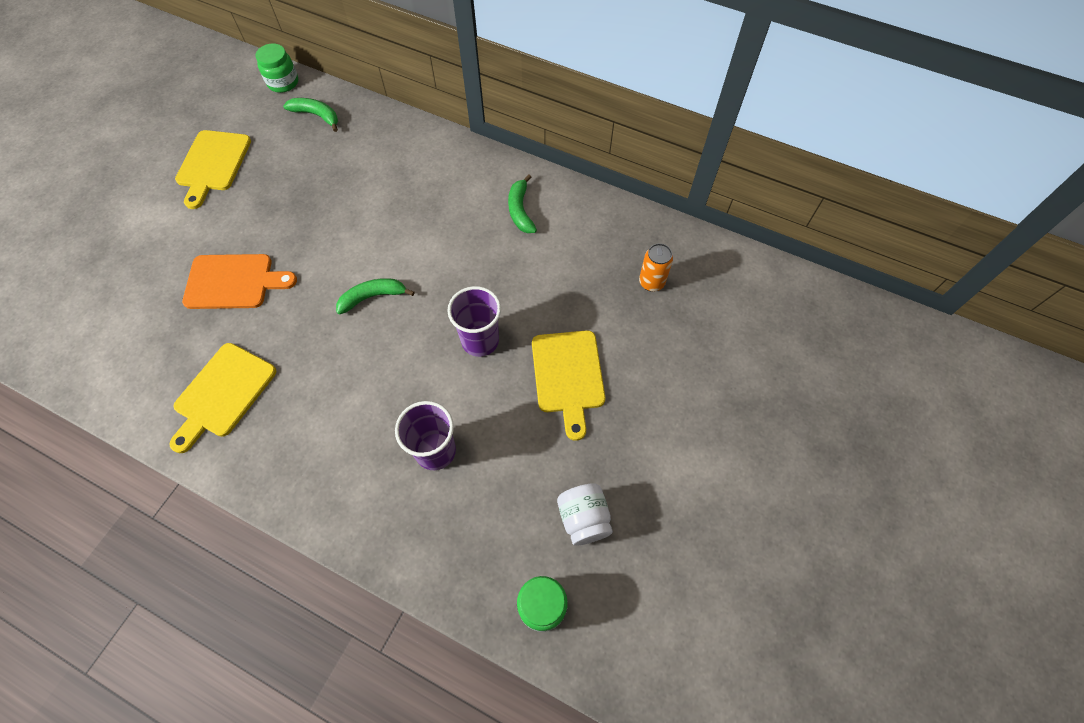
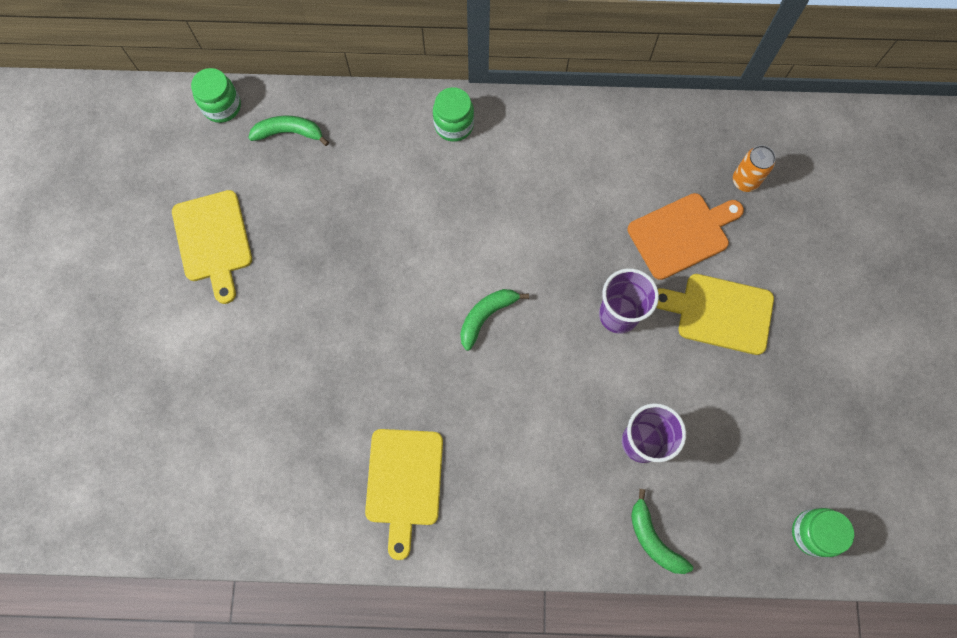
camera: 25 degrees left, 10 degrees up
(233, 282) = (333, 364): orange cutting board -> orange cutting board (682, 234)
(439, 154) = (454, 125): none -> green jar
(520, 210) = (575, 156): green banana -> green banana (653, 539)
(568, 376) = (720, 313): yellow cutting board -> yellow cutting board turned 135 degrees clockwise
(583, 518) = (806, 441): white jar -> none

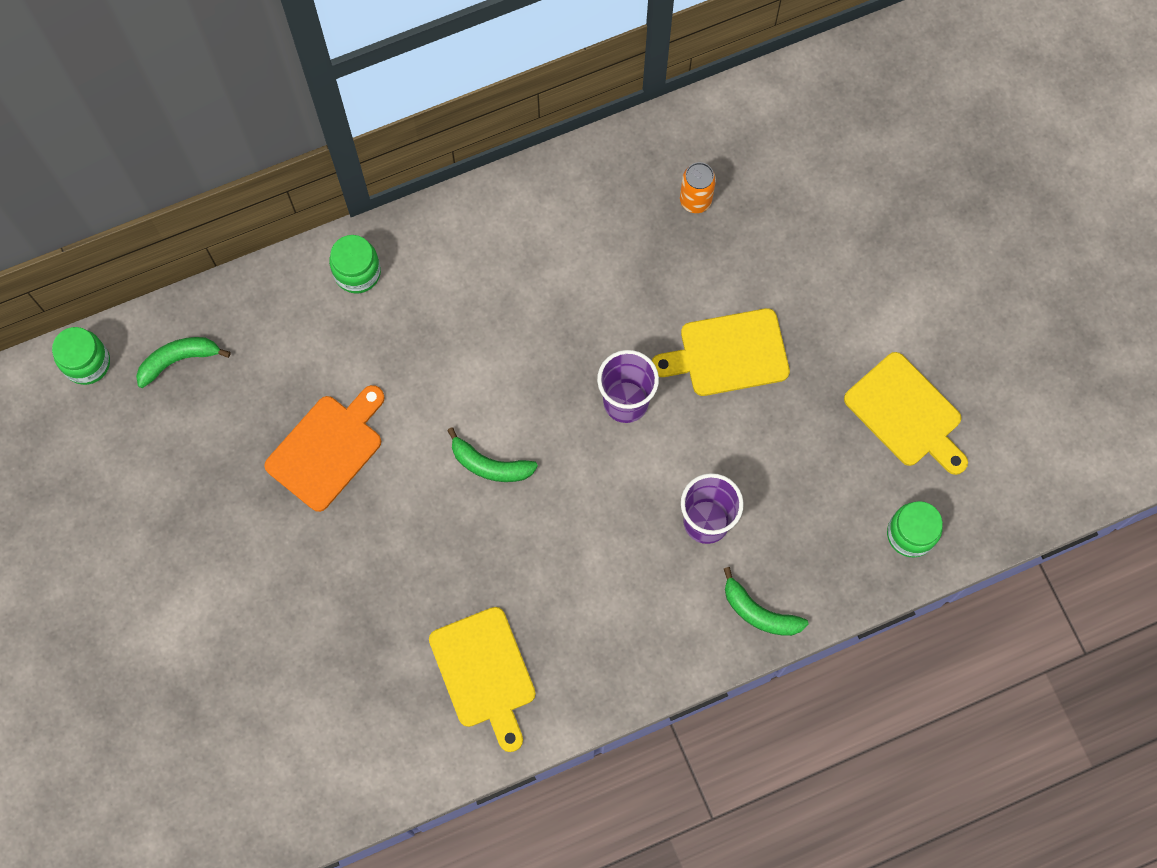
camera: 25 degrees left, 0 degrees up
(213, 240) = (155, 515): yellow cutting board -> yellow cutting board (906, 413)
(486, 316) = (489, 465): green banana -> green banana turned 90 degrees counterclockwise
(682, 234) = (654, 287): orange cutting board -> orange cutting board (327, 449)

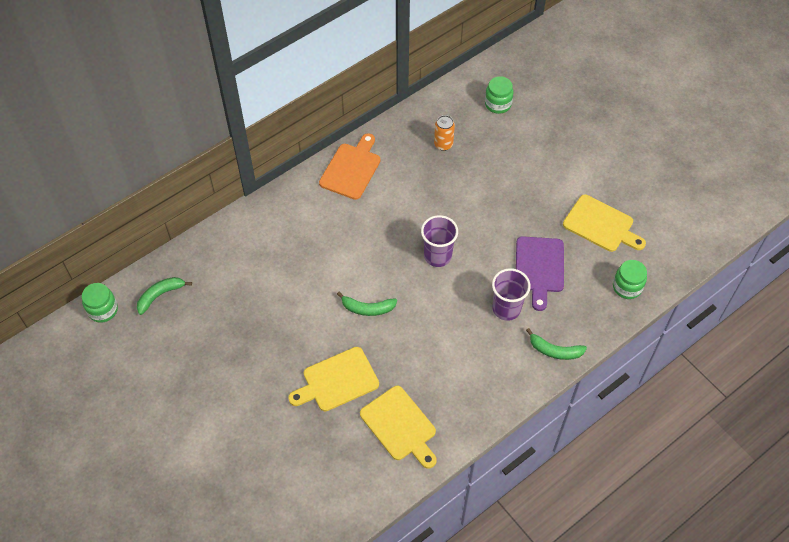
camera: 15 degrees left, 15 degrees down
(327, 449) = (266, 323): orange cutting board -> orange cutting board (351, 169)
(357, 272) = (257, 224): green jar -> green jar (498, 104)
(728, 353) = (488, 217): yellow cutting board -> yellow cutting board (337, 380)
(781, 464) = (539, 268): none -> purple cutting board

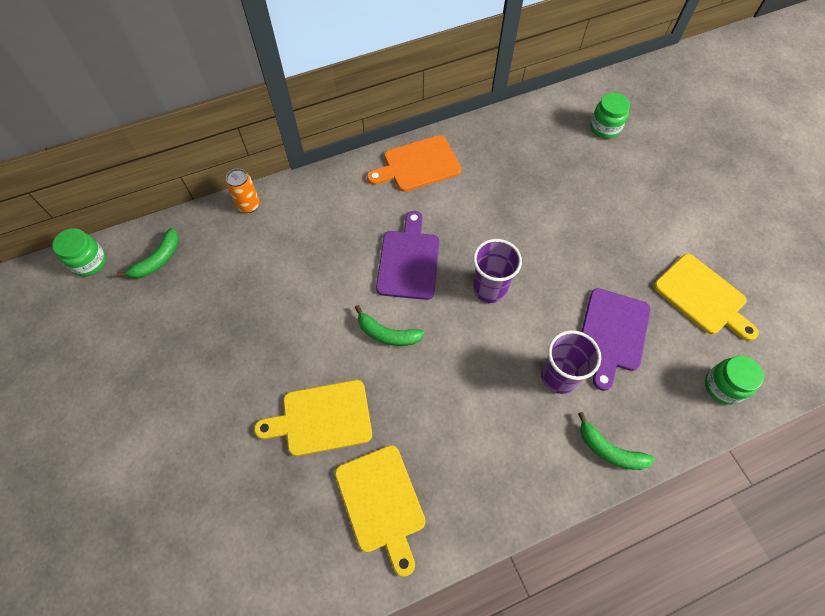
camera: 15 degrees right, 5 degrees up
(160, 295) = (157, 260): green banana -> green banana turned 150 degrees clockwise
(351, 169) = (418, 165): orange cutting board -> orange cutting board turned 150 degrees counterclockwise
(367, 249) = (409, 261): none -> purple cutting board
(443, 144) = (530, 159): orange can -> orange can (248, 205)

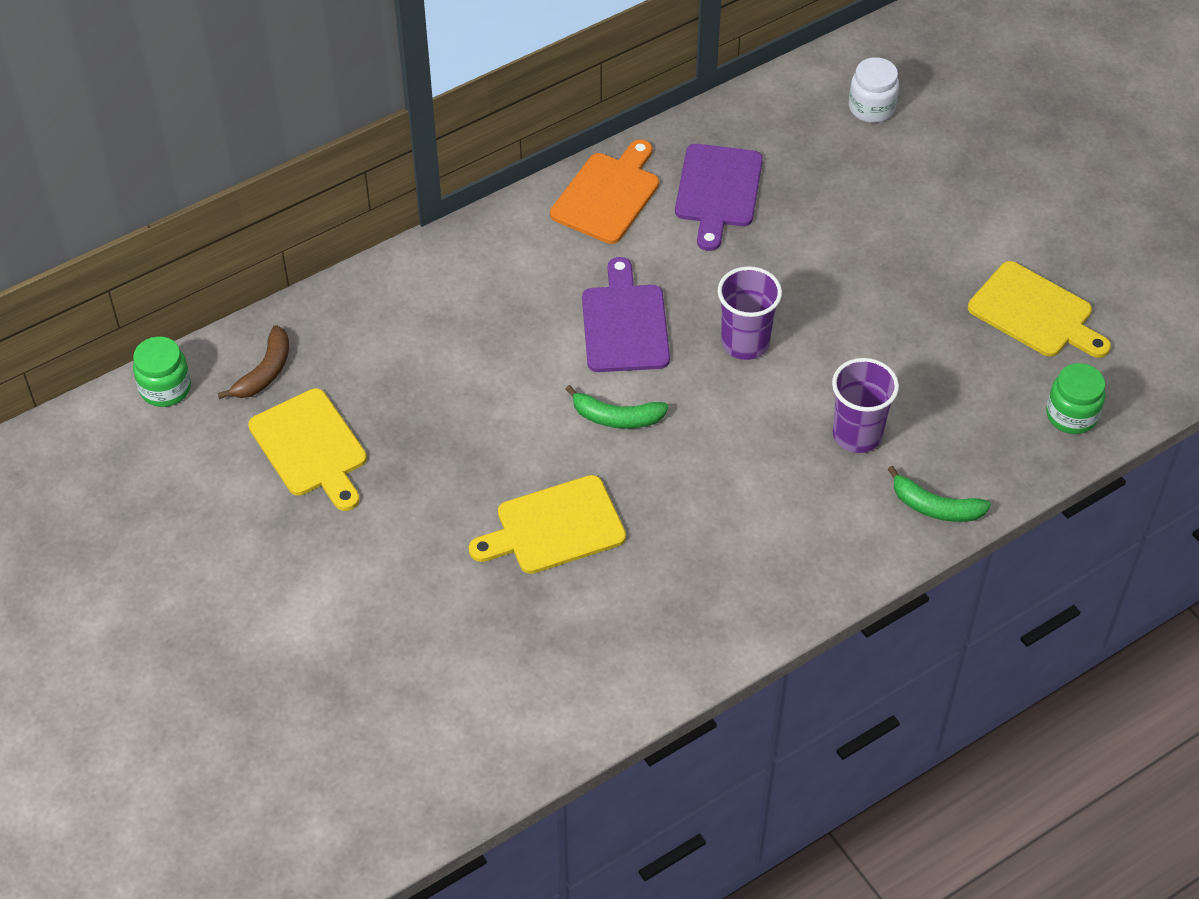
camera: 10 degrees left, 10 degrees down
(157, 260) = (264, 372): green banana -> brown banana
(248, 205) = (373, 283): orange can -> none
(381, 502) = (656, 606): yellow cutting board -> yellow cutting board (310, 447)
(418, 165) = (608, 195): orange cutting board -> orange cutting board turned 150 degrees clockwise
(605, 128) = (871, 108): green jar -> white jar
(612, 333) = (920, 374): purple cutting board -> purple cutting board (718, 191)

